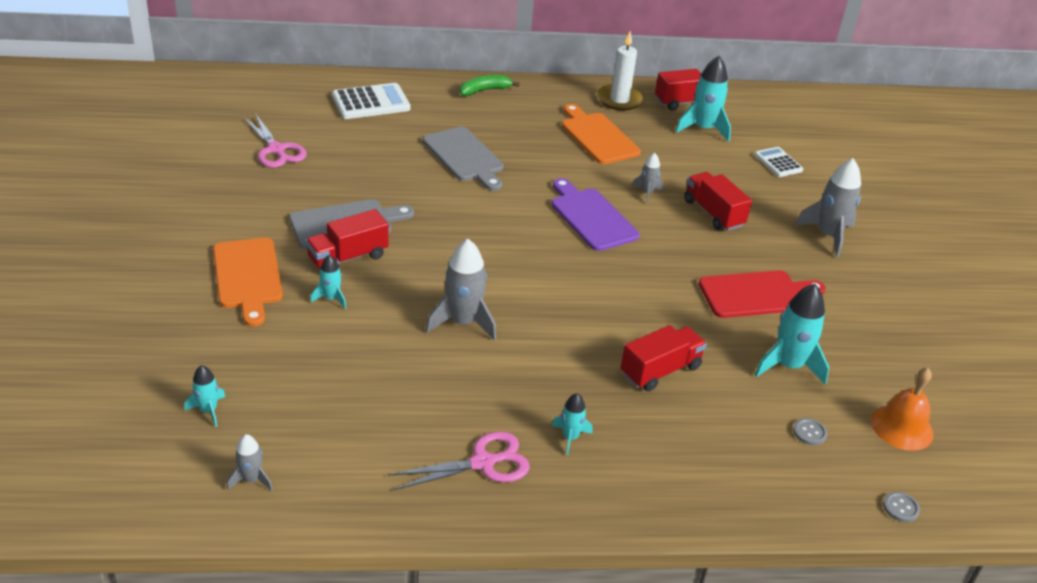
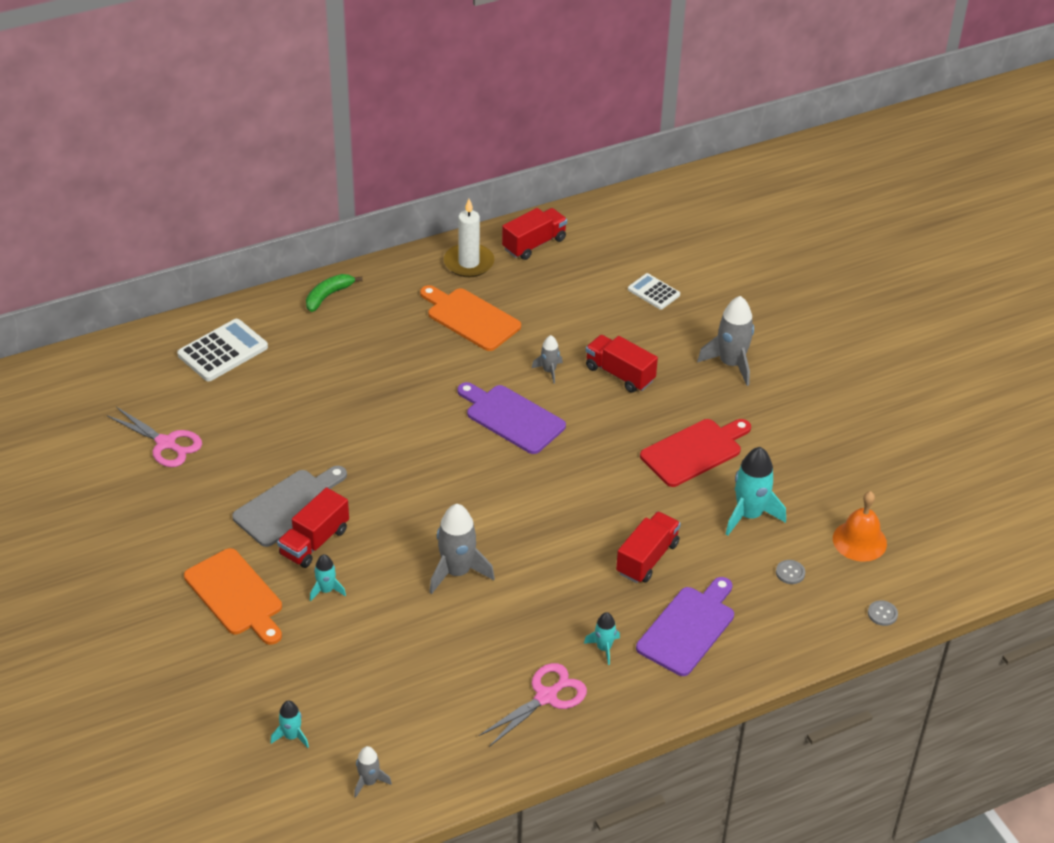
camera: 20 degrees left, 5 degrees up
(465, 157) = (356, 387): grey cutting board -> none
(671, 448) = (688, 628): none -> purple cutting board
(703, 129) = (566, 273): turquoise rocket -> none

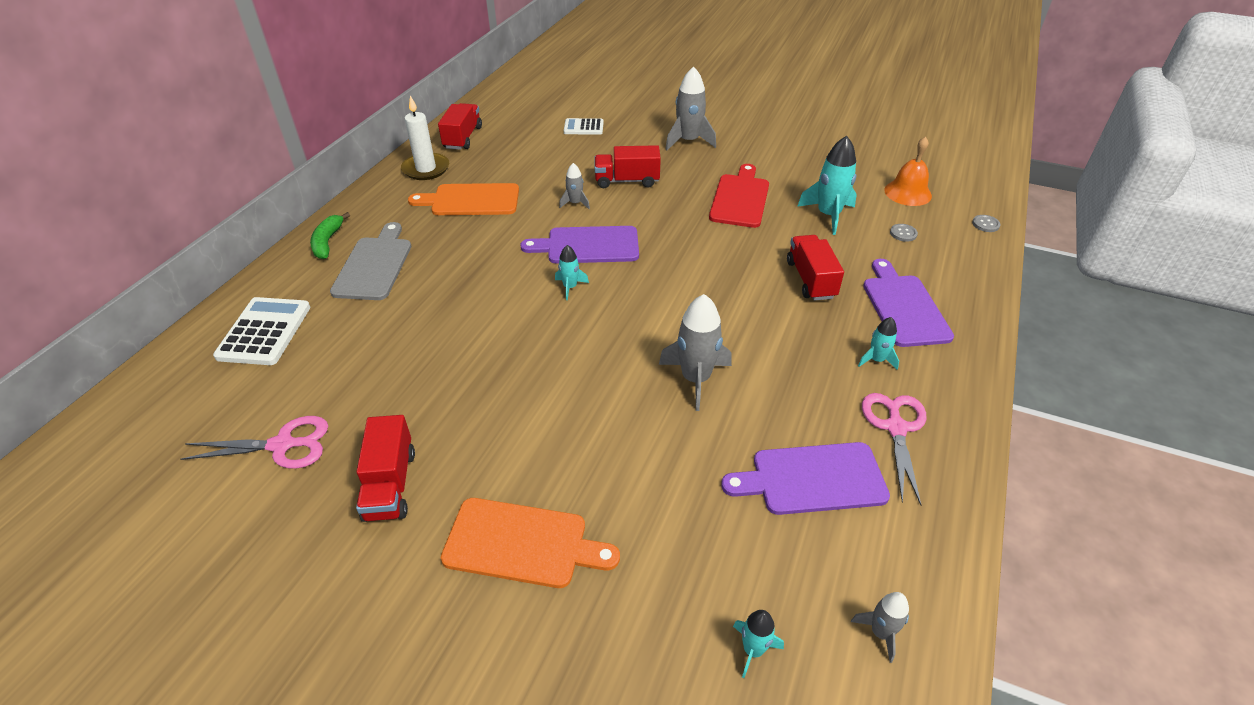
camera: 40 degrees left, 0 degrees up
(289, 506) = (480, 422): grey cutting board -> grey cutting board (374, 265)
(314, 542) = (542, 437): red truck -> red truck (390, 484)
(326, 590) = (606, 473): turquoise rocket -> turquoise rocket (570, 287)
(445, 684) = (812, 479): none -> purple cutting board

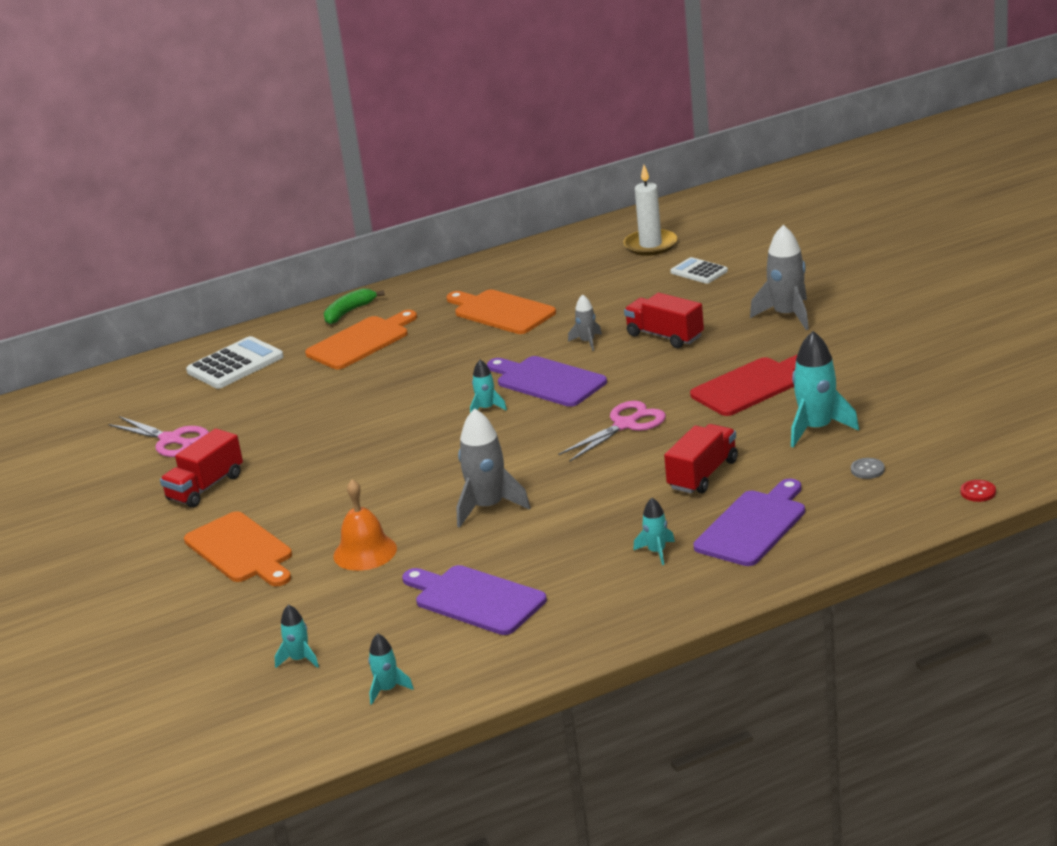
camera: 45 degrees right, 15 degrees down
(374, 265) = (361, 342): grey cutting board -> orange cutting board
(426, 169) = (499, 272): white candle -> white candle (650, 245)
(463, 138) = (568, 251): red truck -> none
(880, 633) = (387, 690): grey rocket -> turquoise rocket
(895, 428) = (592, 598): pink scissors -> pink scissors (625, 425)
(908, 193) = (945, 436): orange bell -> orange bell (365, 552)
(985, 224) = (978, 492): grey button -> red button

